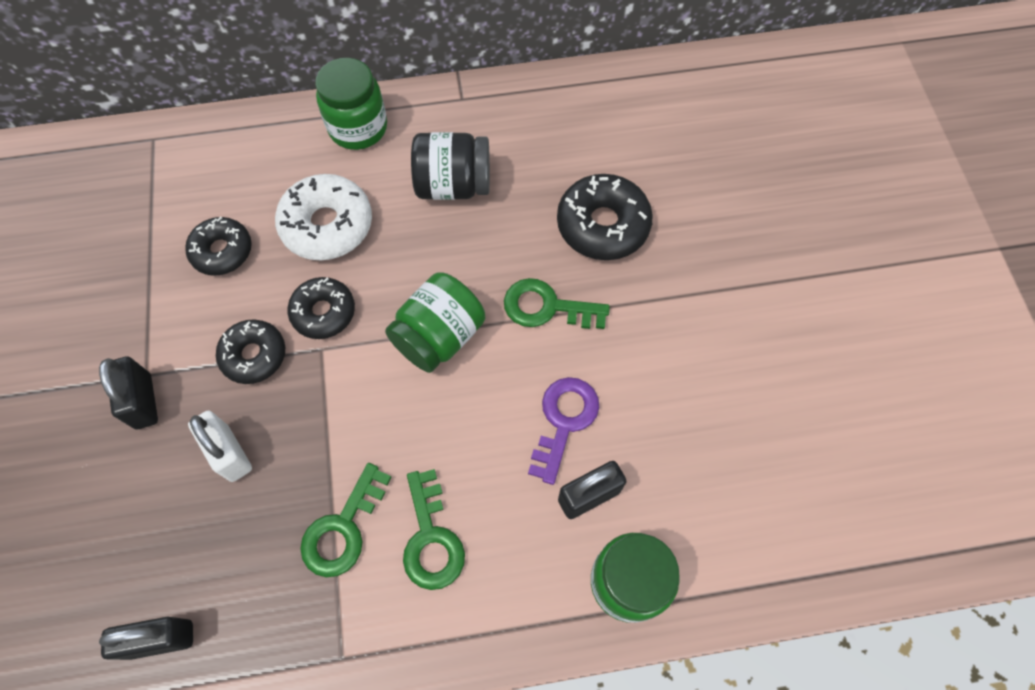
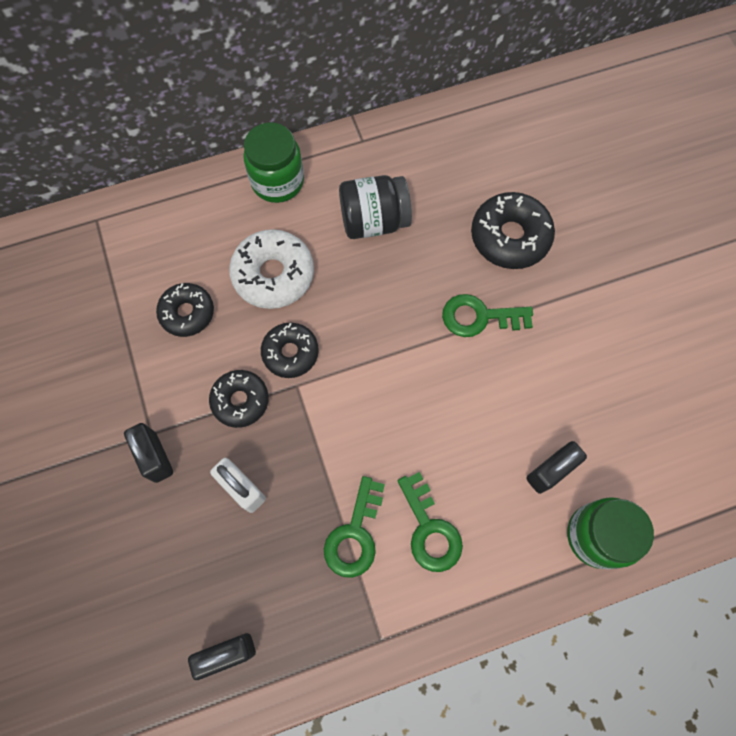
camera: 10 degrees left, 5 degrees up
(439, 336) = (394, 357): green jar -> none
(564, 421) = (515, 412): purple key -> none

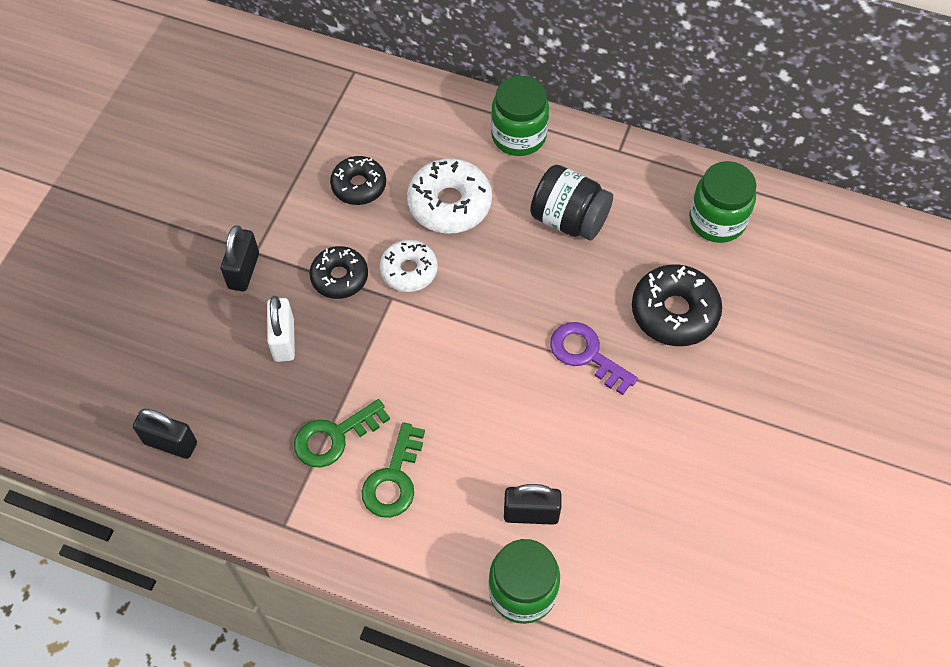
camera: 40 degrees right, 10 degrees down
(290, 353) = (409, 270): black donut -> white donut
(477, 145) = (717, 220): none -> green jar
(479, 317) = (586, 354): green key -> purple key

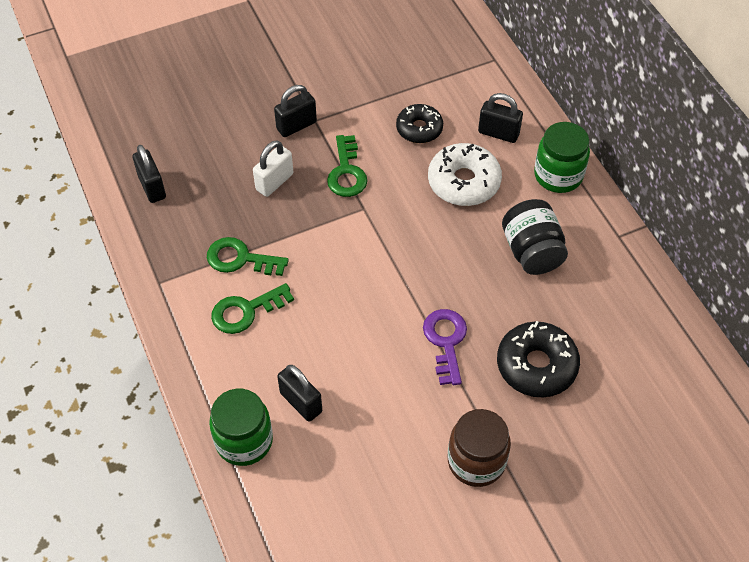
camera: 45 degrees right, 5 degrees down
(339, 277) = (346, 172): black donut -> green key
(409, 270) = (392, 201): white donut -> none
(430, 136) = (498, 133): none -> black padlock
(715, 431) = (476, 461): none -> brown jar
(717, 220) = (637, 334): green jar -> none

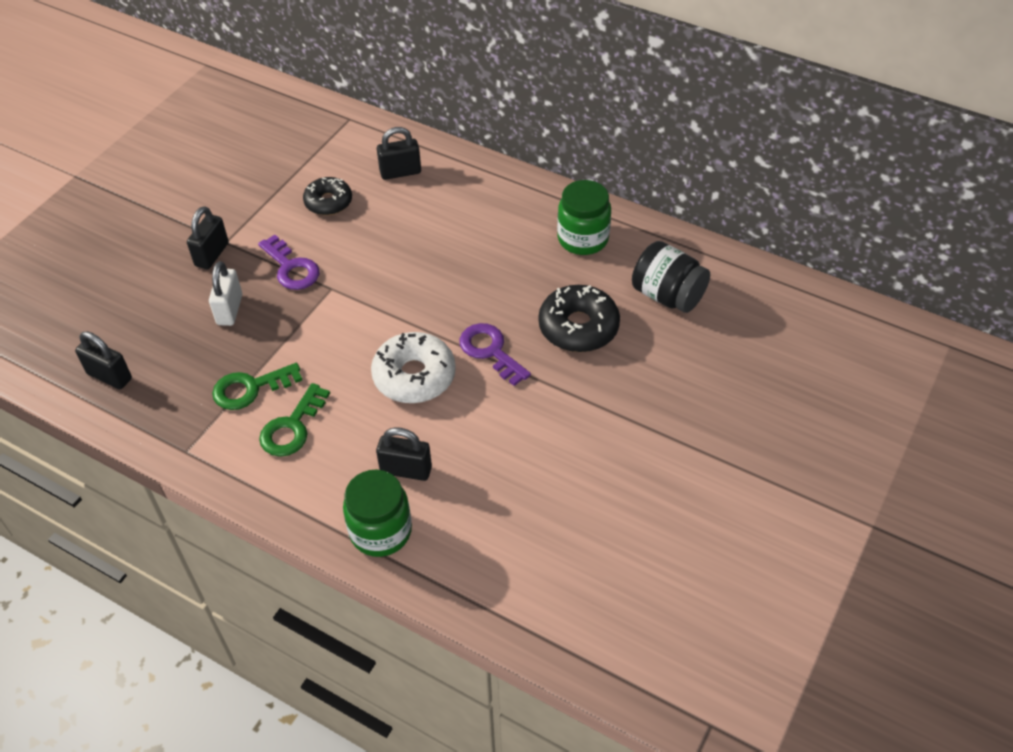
camera: 35 degrees left, 5 degrees down
(346, 172) = (291, 268): green key -> purple key
(463, 182) = (402, 223): white donut -> white donut (414, 376)
(476, 461) = (591, 425): brown jar -> none
(532, 251) = (503, 246): black jar -> black jar (667, 295)
(558, 175) = (476, 179): green jar -> green jar (583, 239)

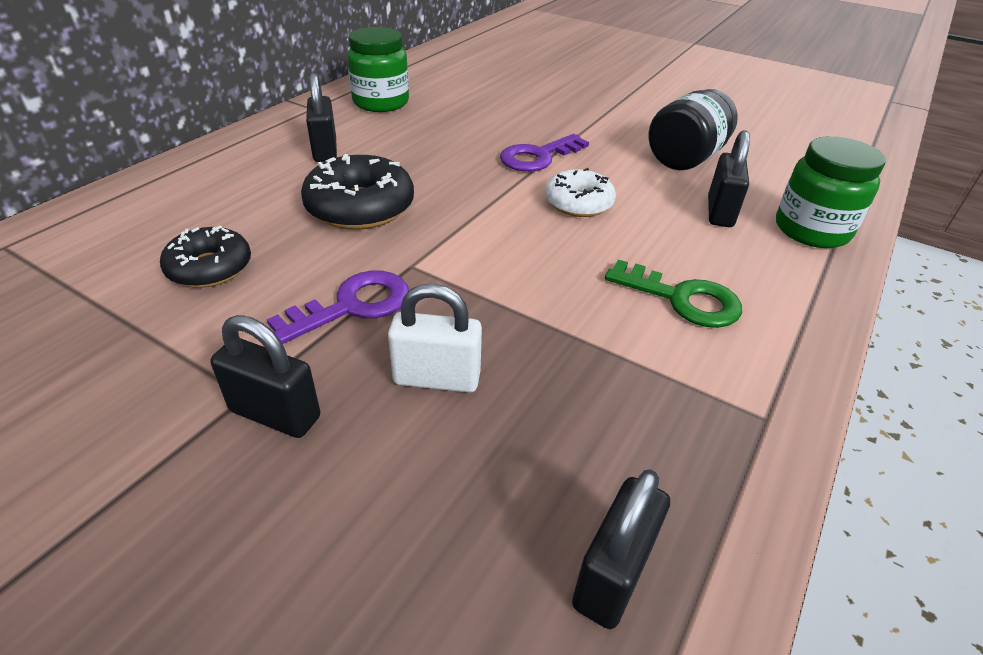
camera: 90 degrees left, 10 degrees down
(250, 388) = (617, 344): green key -> none
(400, 172) = (186, 202): black padlock -> black padlock (325, 150)
(414, 376) = (578, 203): white donut -> white donut, size x0.66
(578, 327) = (506, 113): black donut -> black donut (360, 207)
(667, 295) = (470, 76): black jar -> black jar (685, 158)

